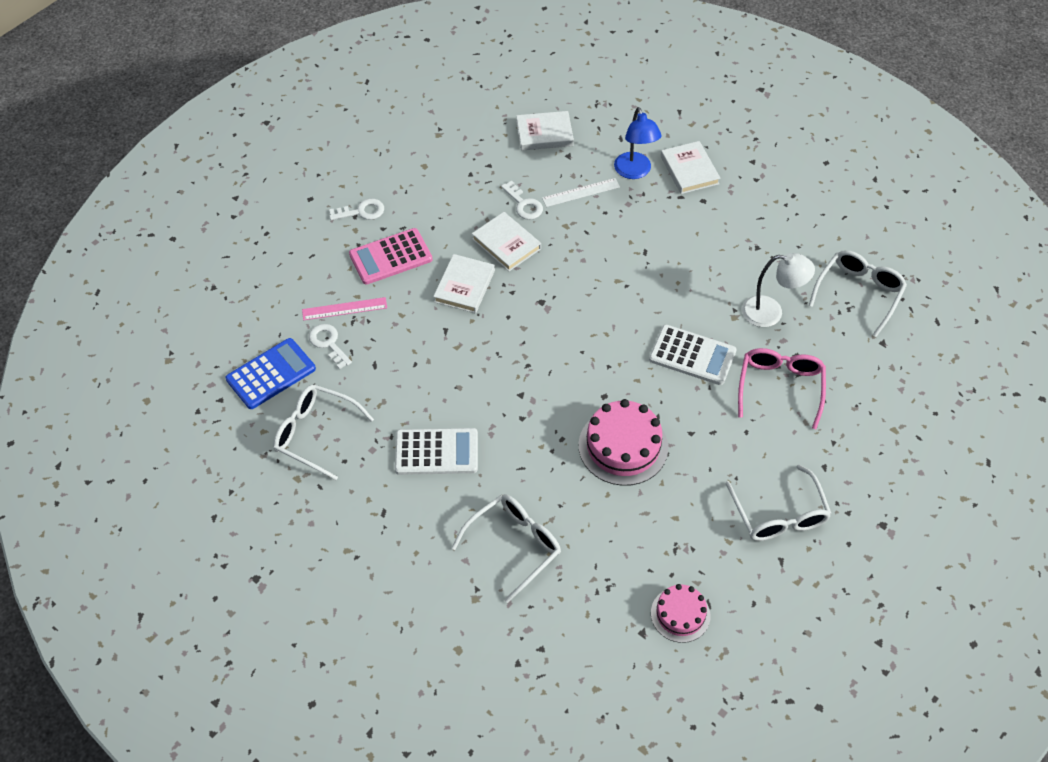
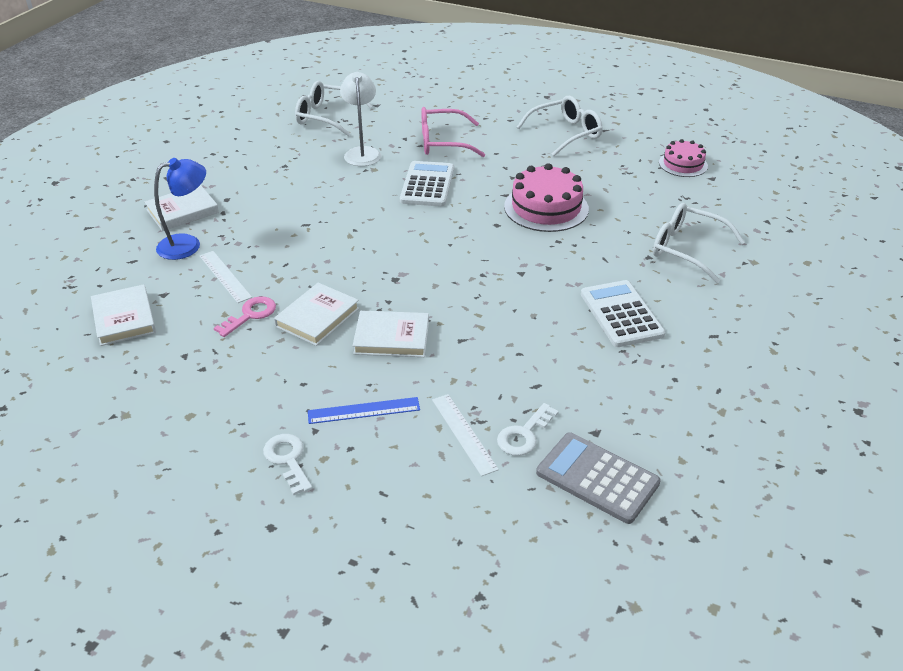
camera: 105 degrees left, 15 degrees down
(271, 374) = (597, 478): blue calculator -> grey calculator
(315, 434) = (657, 411): white glasses -> none
(344, 309) = (464, 433): pink ruler -> white ruler
(390, 257) = (364, 410): pink calculator -> blue ruler
(524, 204) = (250, 315): white key -> pink key

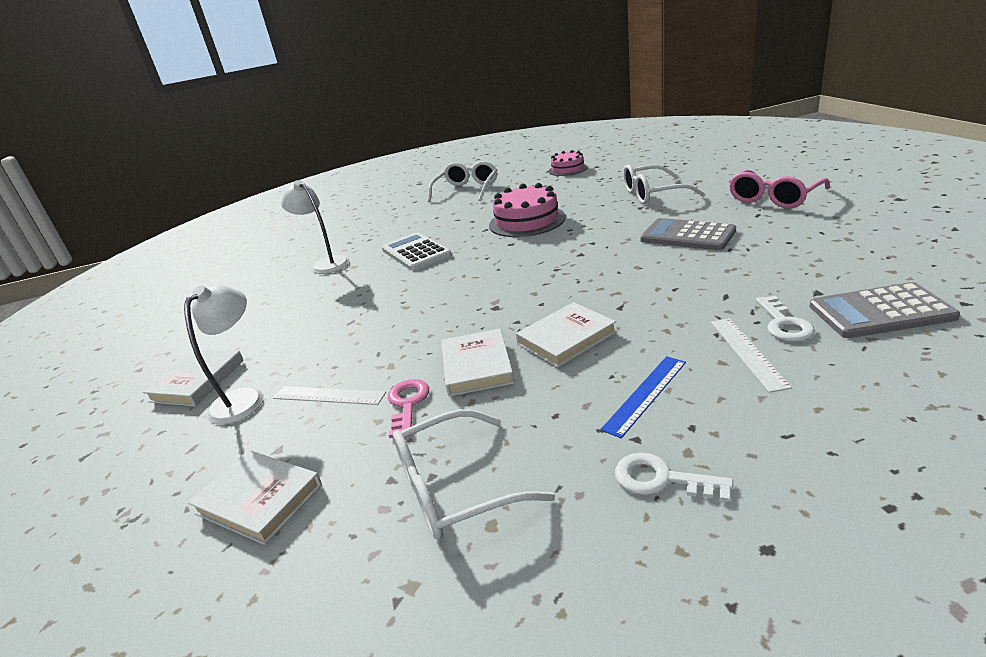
camera: 35 degrees left, 10 degrees down
(188, 244) = (244, 398): blue lamp -> white lamp
(326, 117) = (256, 262): white glasses -> white glasses (455, 488)
(442, 142) = (384, 230): pink glasses -> pink glasses (773, 198)
(464, 433) = (747, 352): white ruler -> white ruler turned 60 degrees clockwise
(621, 314) = (687, 235): white calculator -> grey calculator

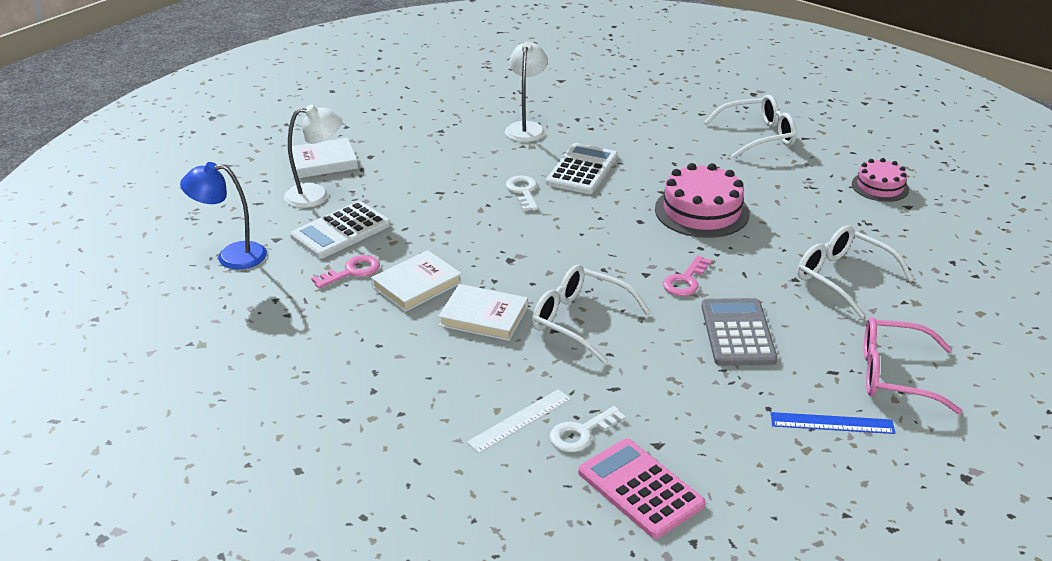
camera: 50 degrees right, 5 degrees up
(259, 499) = (231, 256): white book -> blue lamp
(328, 395) = (341, 231): white ruler -> white calculator
(455, 488) = (282, 329): white glasses -> white glasses (579, 320)
(605, 241) = (685, 281): none -> pink key
(645, 394) = (428, 381): blue ruler -> blue ruler (832, 423)
(661, 479) = (337, 413): white key -> white key (523, 191)
(880, 312) = (640, 488): grey calculator -> pink calculator

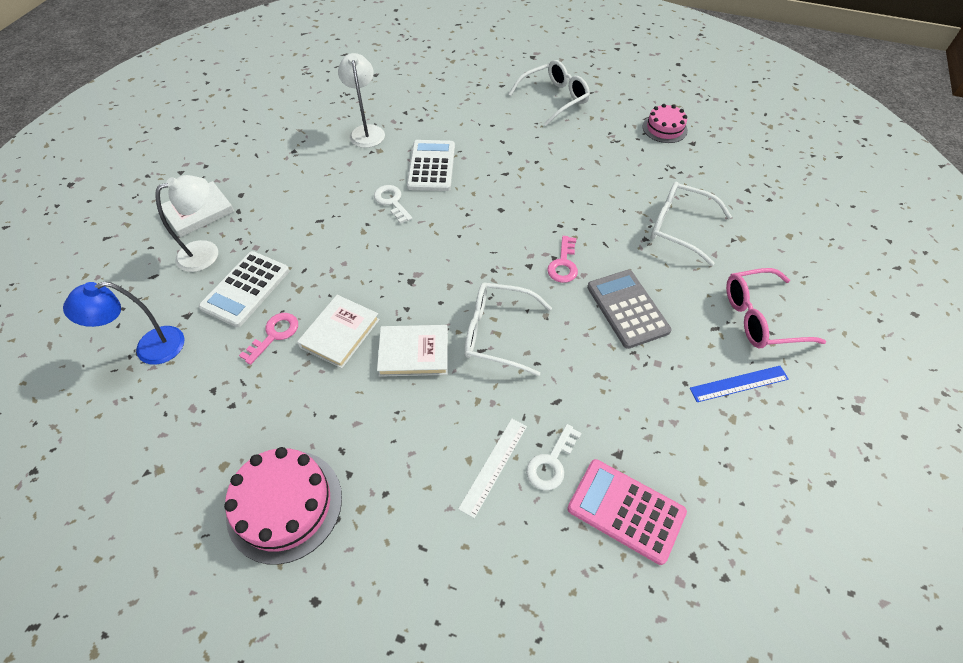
camera: 20 degrees left, 20 degrees up
(701, 211) = (545, 186): pink cake -> pink cake (285, 505)

